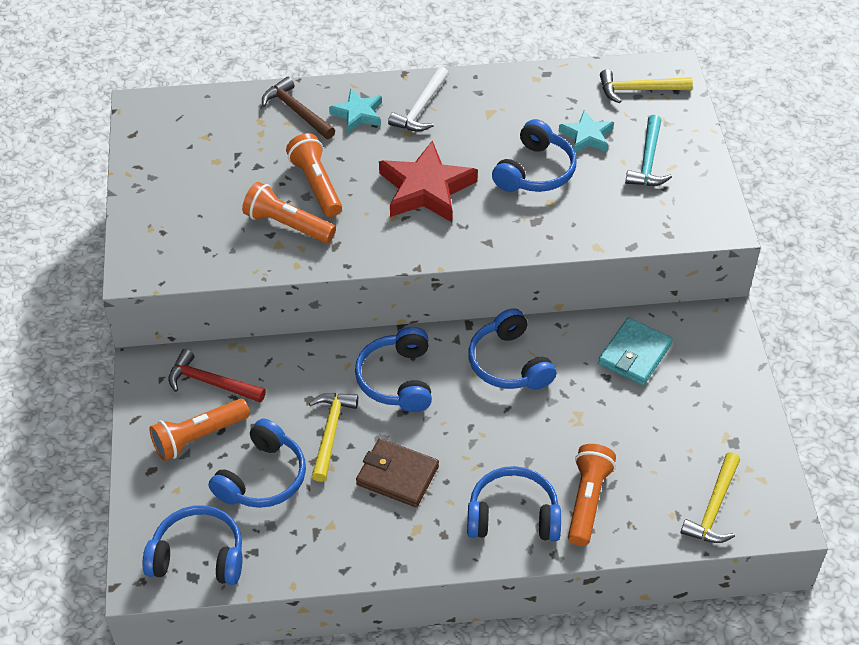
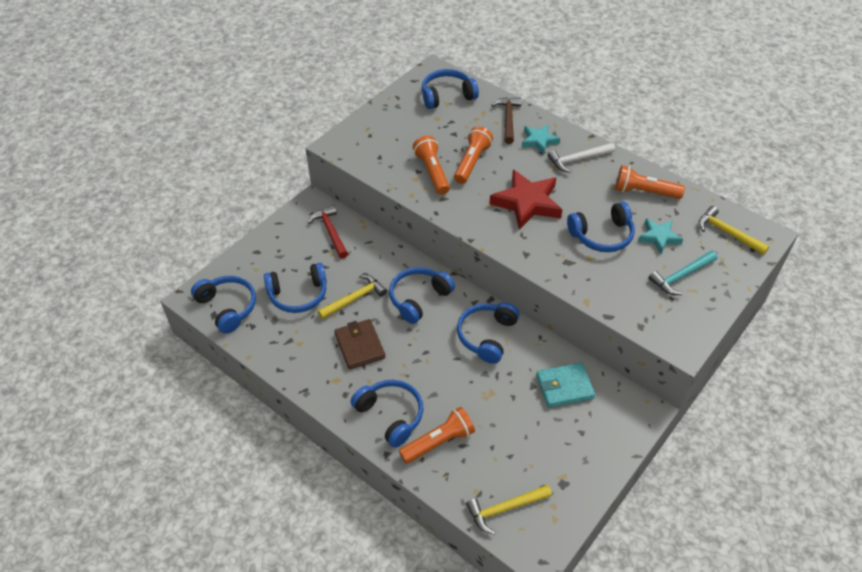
camera: 45 degrees right, 0 degrees up
(195, 128) = (447, 96): none -> blue headphones
(199, 437) = (295, 253): orange flashlight -> orange flashlight (644, 192)

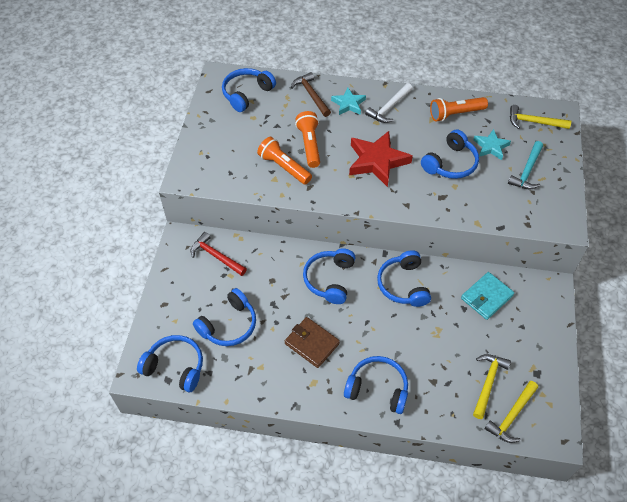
camera: 30 degrees left, 5 degrees up
(355, 298) = (278, 305): yellow hammer -> yellow hammer (488, 383)
(438, 442) = (428, 390): orange flashlight -> none

